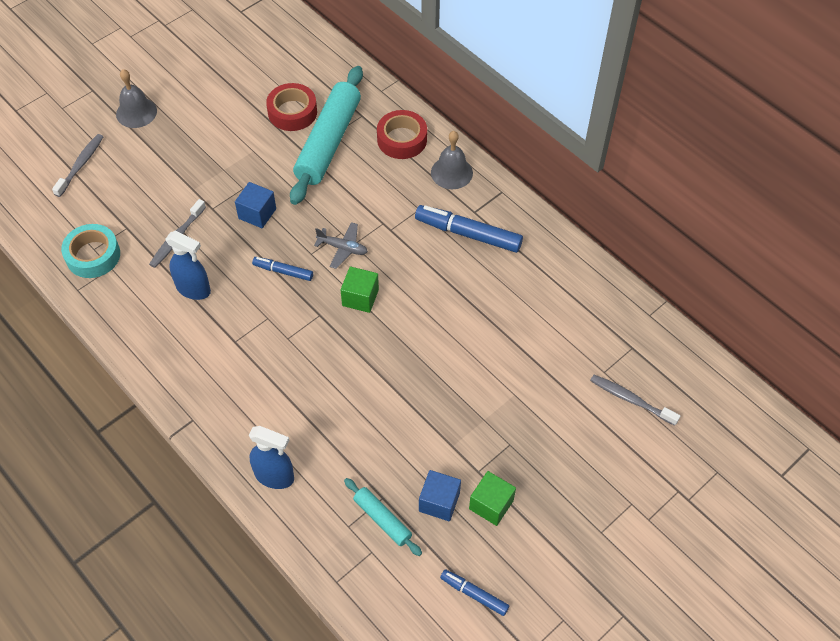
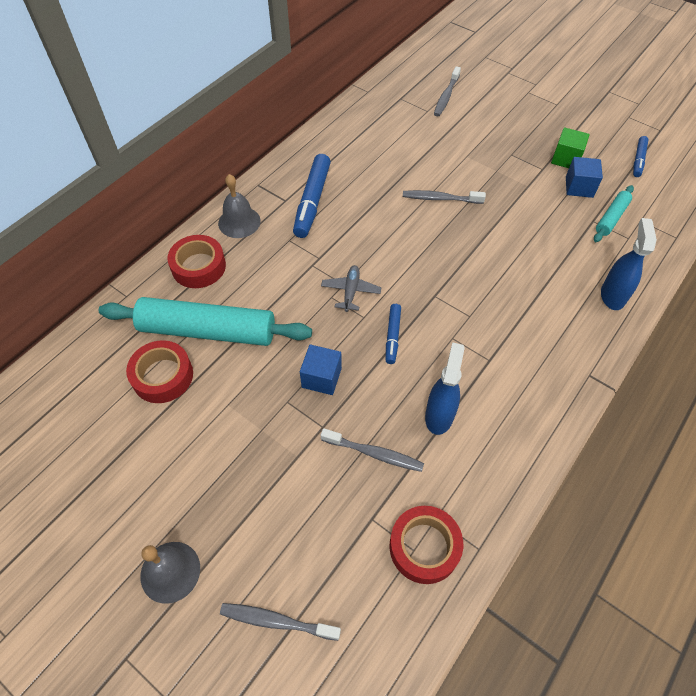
camera: 100 degrees left, 0 degrees up
(93, 255) = (424, 547): turquoise tape -> red tape
(360, 297) = (405, 267): green cube -> none
(449, 350) = (440, 198): none -> grey toothbrush

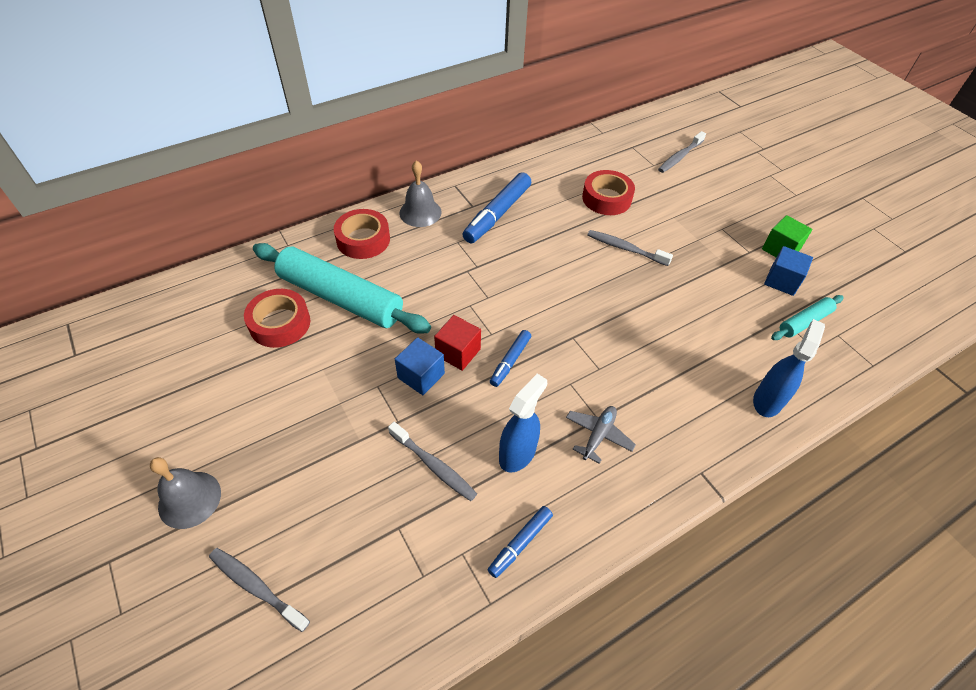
camera: 20 degrees right, 5 degrees down
(343, 344) = (458, 352): none -> red cube
(351, 291) = (491, 306): grey plane -> grey plane (598, 435)
(424, 547) = (435, 577): red tape -> red tape (606, 198)
(638, 160) = (864, 274): blue marker -> blue marker (520, 543)

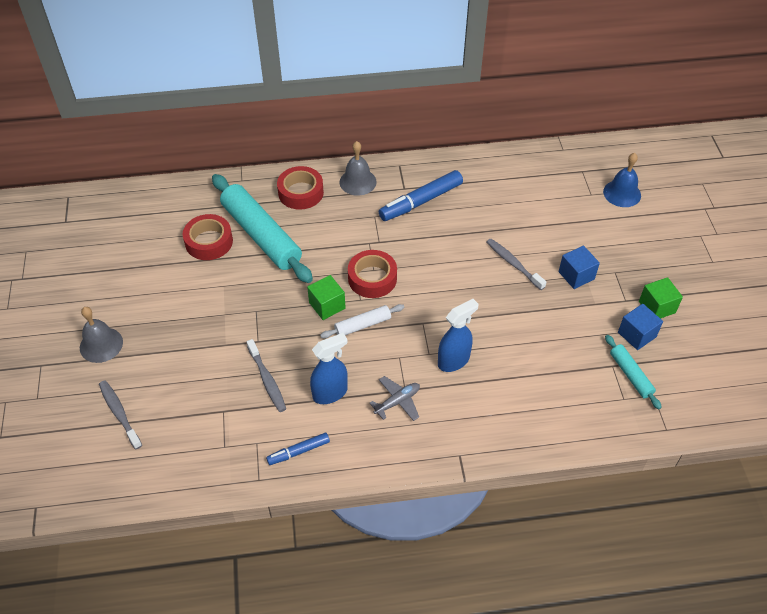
camera: 25 degrees right, 0 degrees up
(421, 376) = (290, 314): blue cube -> blue cube (576, 275)
(458, 352) = (327, 305): red cube -> green cube
(510, 361) = (363, 325): blue marker -> white rolling pin
(606, 198) = (525, 214): red tape -> red tape (372, 278)
(679, 157) = (622, 193): grey toothbrush -> blue bell
(767, 400) = (550, 424): blue spray bottle -> blue spray bottle (454, 361)
(804, 322) = (631, 375): turquoise rolling pin -> turquoise rolling pin turned 75 degrees clockwise

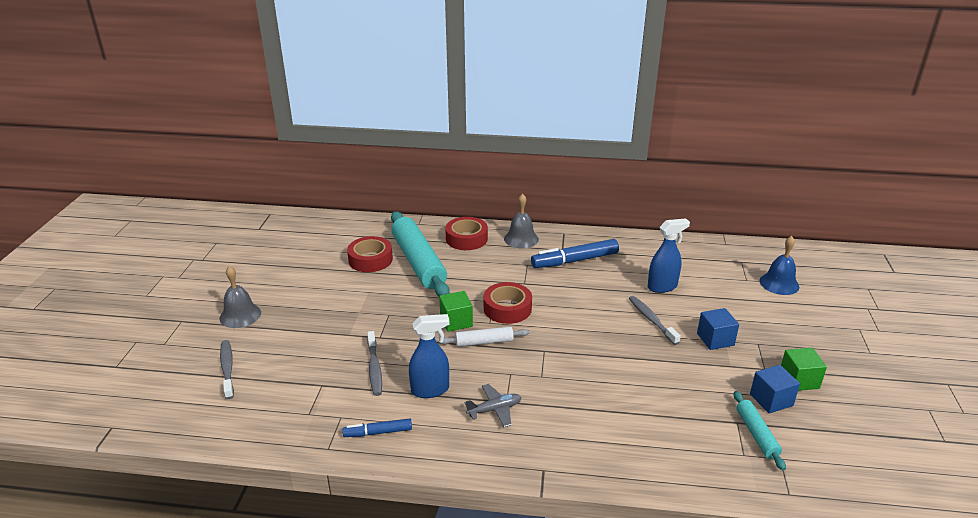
camera: 15 degrees right, 20 degrees down
(454, 361) = (565, 386): blue spray bottle -> blue spray bottle (662, 287)

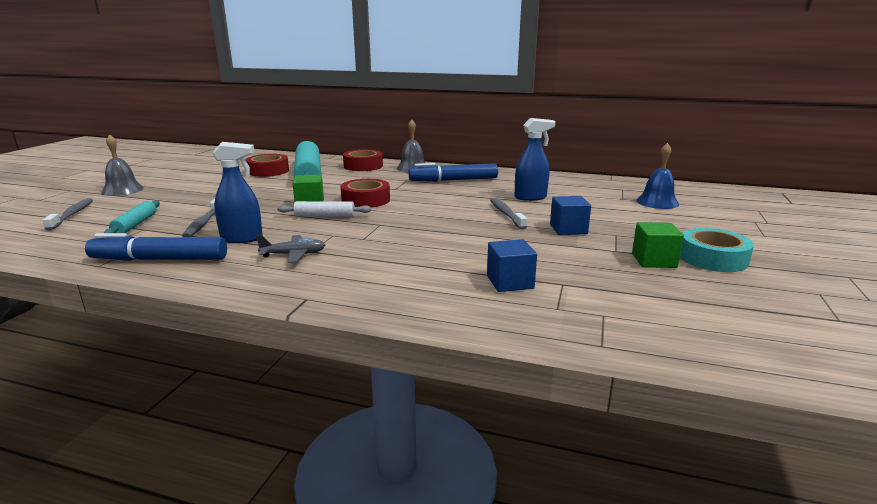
camera: 10 degrees right, 10 degrees down
(378, 432) = (159, 259): blue marker -> blue marker, size x1.80
(756, 434) = (582, 294): turquoise rolling pin -> turquoise rolling pin (135, 224)
(771, 400) = (613, 271): blue cube -> blue cube (510, 282)
(844, 371) = (712, 258): none -> turquoise tape

